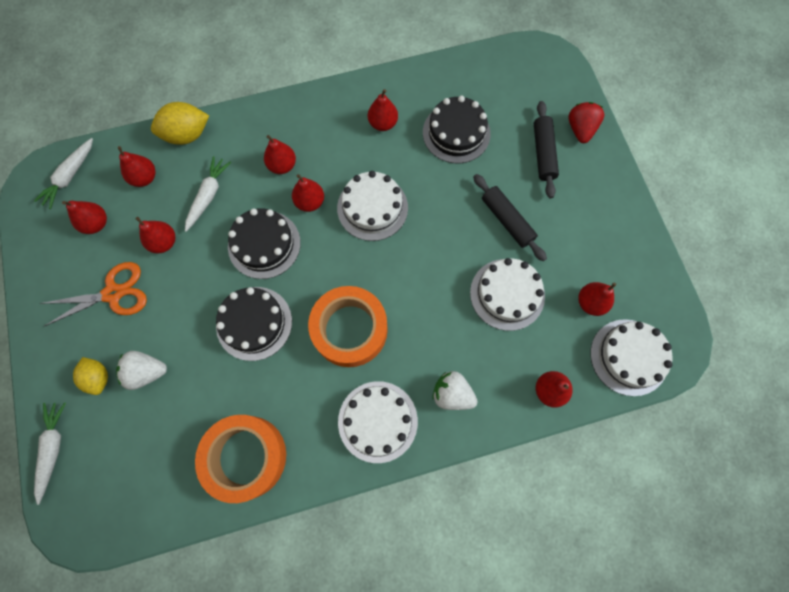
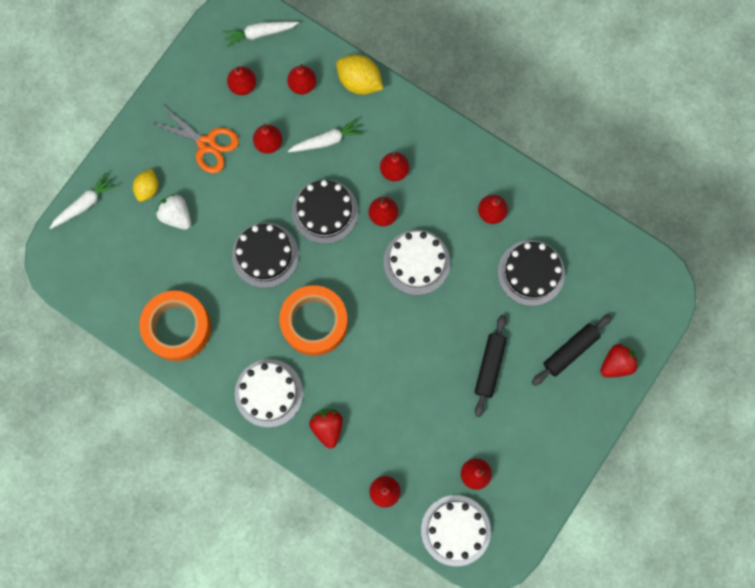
camera: 50 degrees right, 5 degrees up
(452, 394) = (327, 427): white strawberry -> red strawberry
(507, 294) = (431, 410): white cake -> none

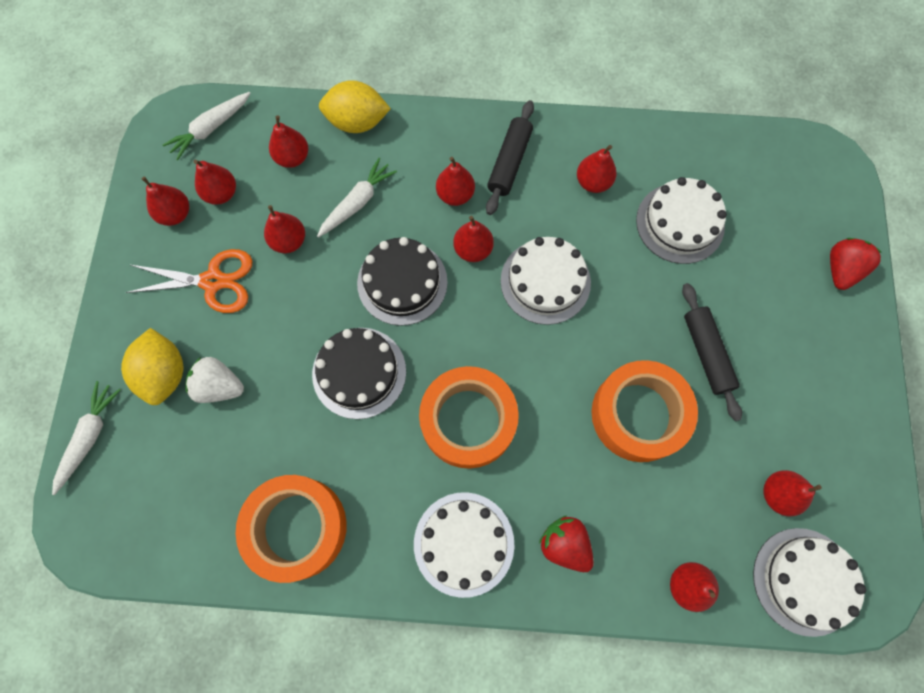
camera: 30 degrees left, 5 degrees down
(148, 189) = (165, 373): yellow lemon -> yellow lemon, size x1.54
(206, 84) = (175, 214): none -> red pear
(421, 379) = (638, 414): none -> orange tape
(531, 273) = (680, 223): black cake -> white cake
(570, 351) = (782, 284): black rolling pin -> black rolling pin (509, 162)

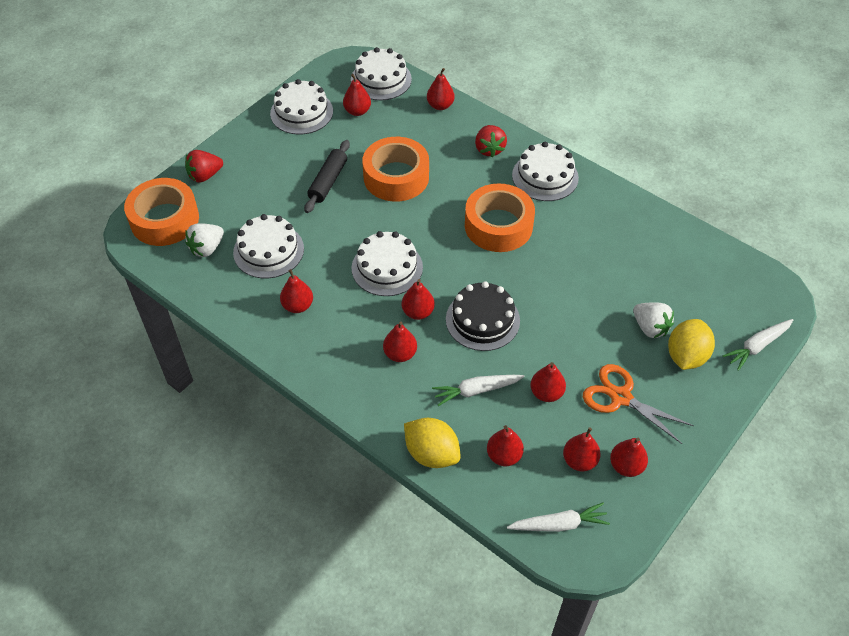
camera: 145 degrees left, 20 degrees down
(297, 527) = (639, 231): orange tape -> orange tape (164, 219)
(359, 372) = (549, 285): black cake -> none
(509, 162) = (342, 353): black rolling pin -> none
(740, 186) = (207, 248): none -> white strawberry
(840, 442) = (301, 112): none -> white cake

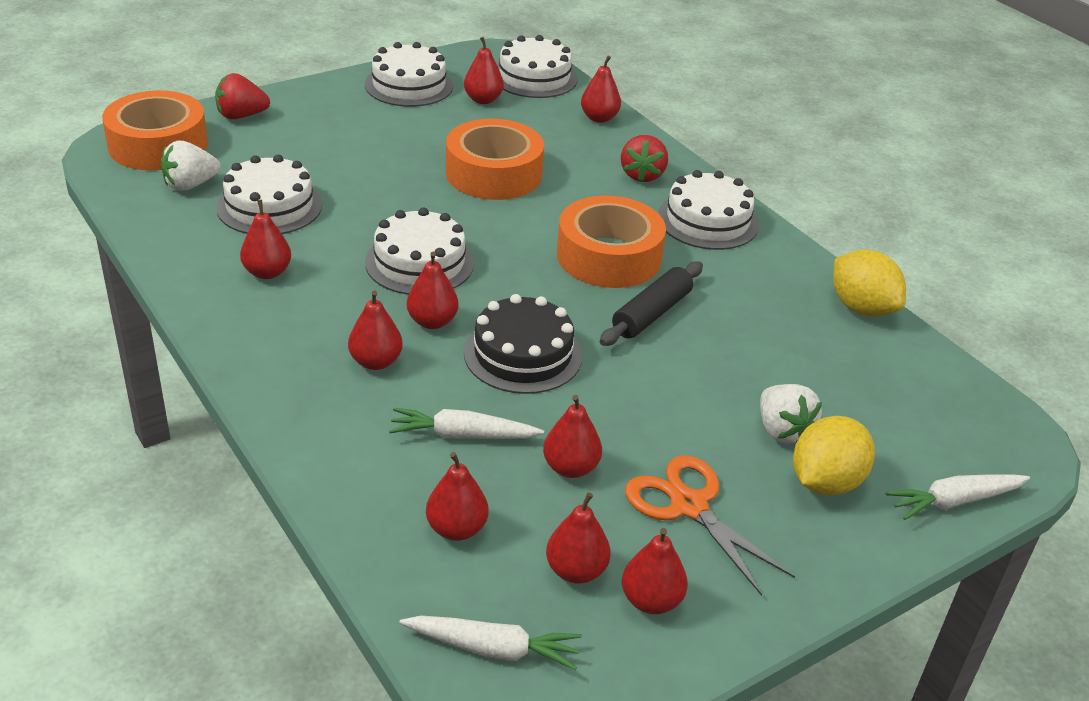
camera: 15 degrees right, 15 degrees down
(328, 181) = (398, 157): black rolling pin -> black rolling pin (651, 314)
(431, 453) = (345, 494): yellow lemon -> yellow lemon (861, 308)

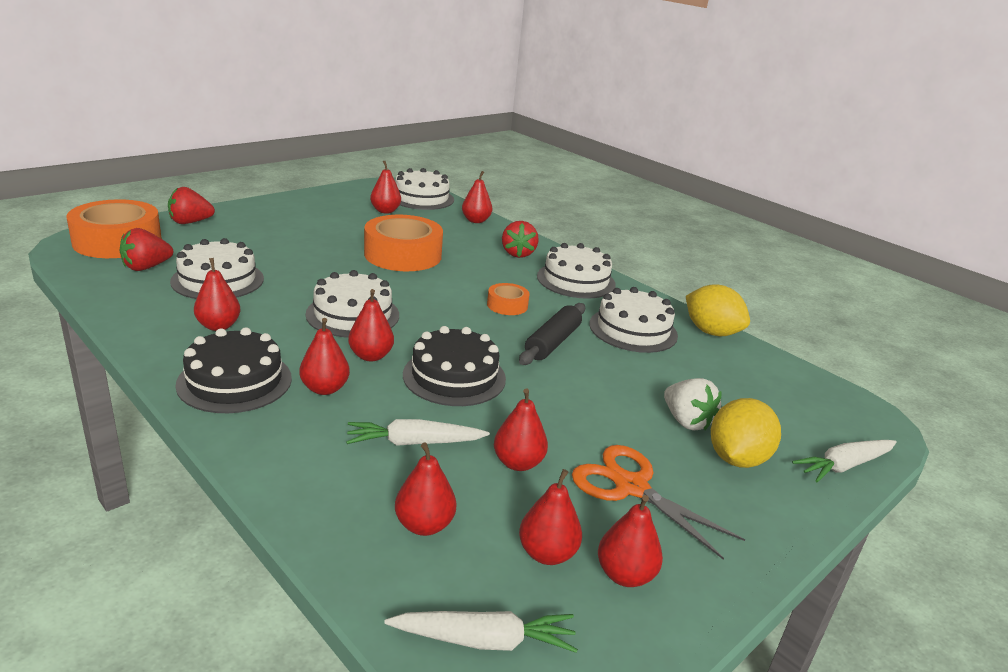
camera: 10 degrees left, 10 degrees down
(190, 185) = (146, 267): white strawberry -> red strawberry
(280, 346) = (235, 381): none -> black cake
(409, 85) = (326, 203): white cake -> white cake (633, 329)
(609, 256) = (507, 305): orange tape -> orange tape, size x0.48

